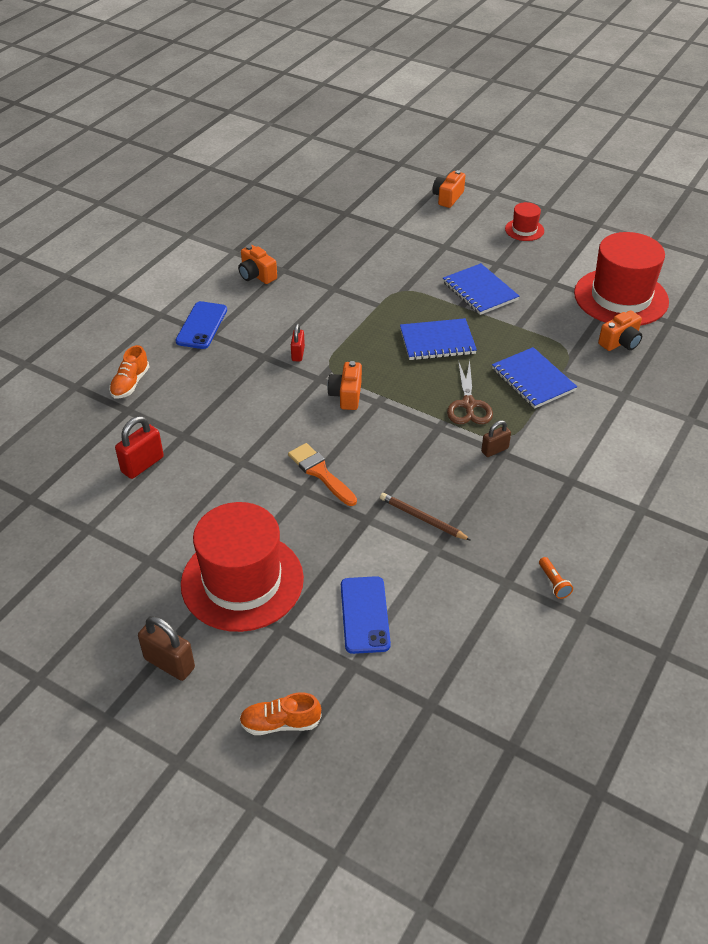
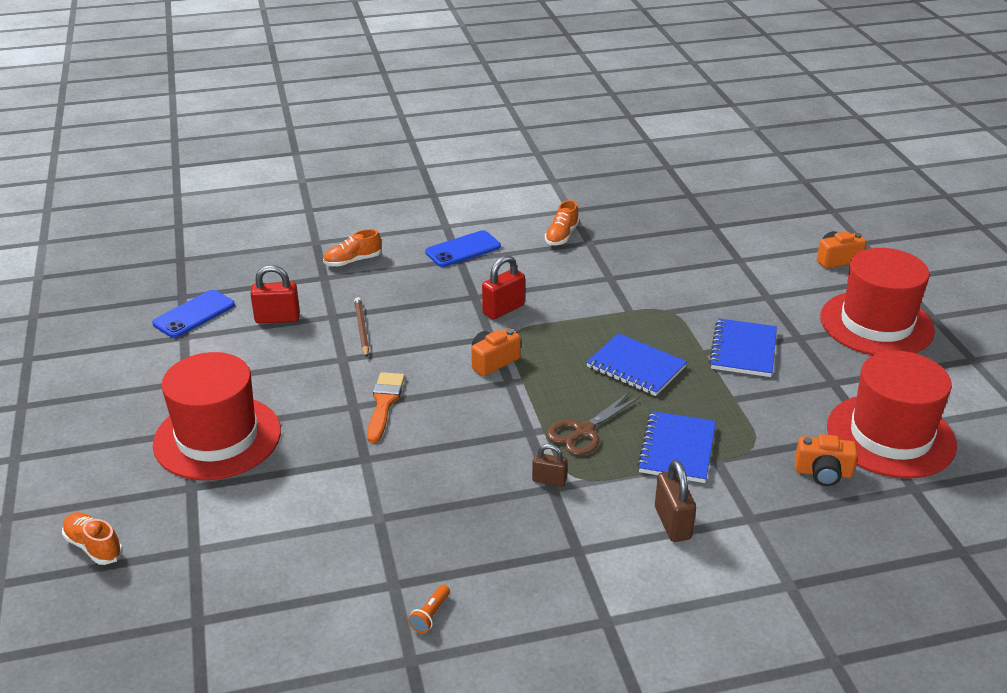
camera: 45 degrees right, 10 degrees down
(169, 663) = (96, 455): brown padlock -> brown padlock (672, 523)
(257, 275) = (561, 236): orange camera -> orange shoe
(298, 354) = (503, 309): red padlock -> red padlock, size x1.57
(365, 615) = (256, 522): blue phone -> blue phone (194, 314)
(422, 519) = (406, 489): brown pencil -> brown pencil (362, 329)
(524, 230) = (876, 324): red hat -> red hat, size x2.21

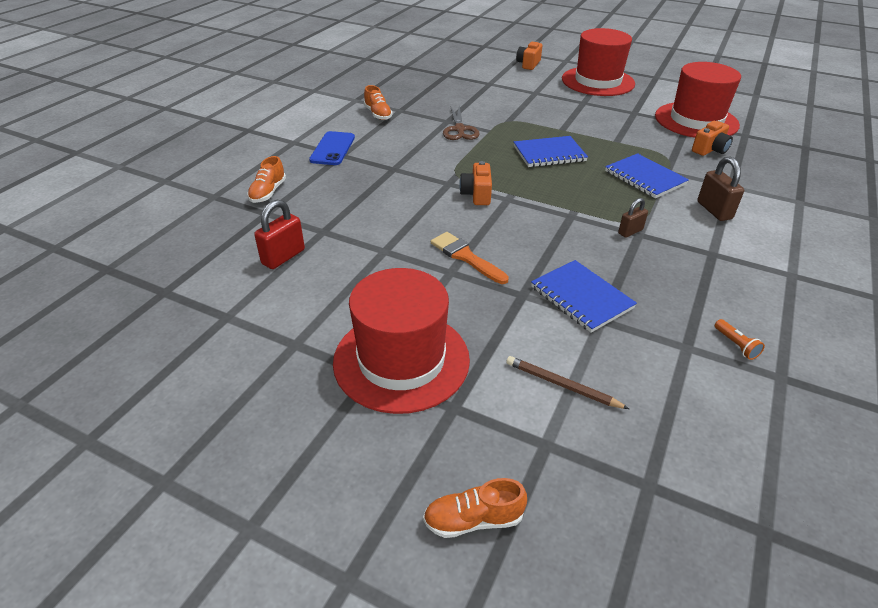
camera: 50 degrees left, 5 degrees up
(194, 314) = (203, 297): blue phone -> none
(362, 329) = (360, 226): brown pencil -> brown pencil (562, 385)
(503, 309) = (424, 166): red padlock -> none
(583, 432) = (593, 198): brown scissors -> brown scissors (459, 130)
(672, 523) = (714, 210): brown padlock -> brown padlock turned 45 degrees clockwise
(743, 350) = (575, 119): blue notebook -> blue notebook (581, 297)

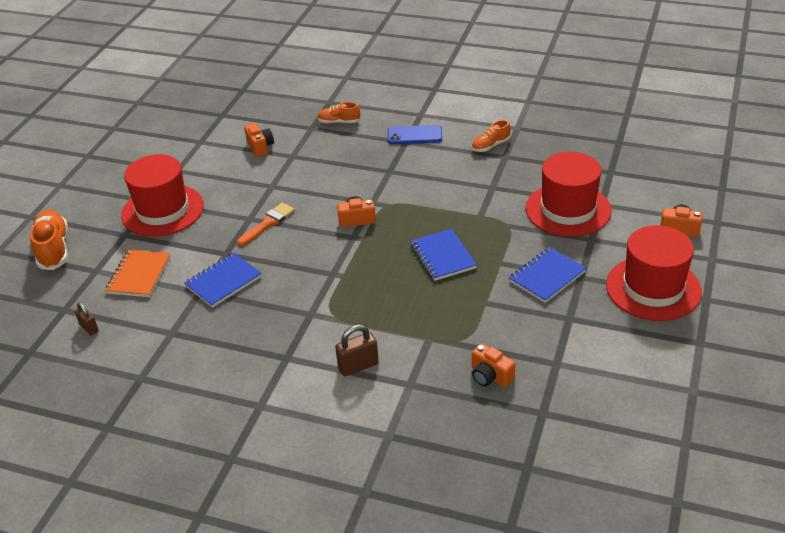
camera: 85 degrees right, 0 degrees up
(283, 257) = (260, 147): red padlock -> orange camera
(459, 130) = (475, 197): brown scissors -> none
(473, 519) = (53, 249): orange shoe -> orange shoe, size x1.70
(562, 385) = (139, 275): brown pencil -> orange notebook
(630, 231) = (313, 308): brown padlock -> brown padlock (89, 328)
(645, 178) = (411, 321): blue notebook -> blue notebook (547, 277)
(696, 120) = (568, 371): red hat -> red hat (568, 209)
(736, 345) = (173, 358): orange flashlight -> none

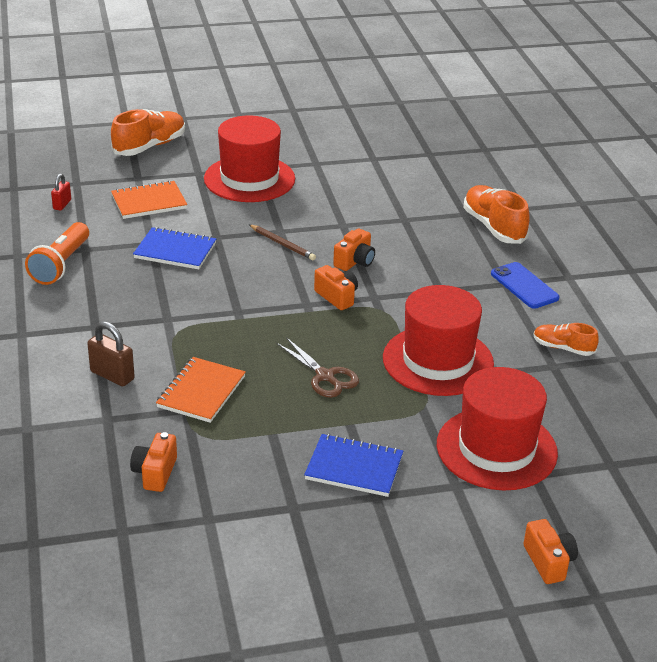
camera: 55 degrees right, 5 degrees down
(89, 328) = (62, 204): brown padlock -> red padlock
(181, 354) = (61, 265): none -> orange flashlight
(260, 147) = (399, 195): orange camera -> orange camera (355, 261)
(268, 223) = (282, 244): orange brush -> brown pencil
(339, 122) = (494, 227): orange shoe -> orange shoe, size x1.70
(415, 323) = (201, 392): none -> orange notebook
(443, 256) = (325, 376): blue notebook -> brown scissors
(653, 288) = (404, 567): red hat -> red hat (438, 361)

